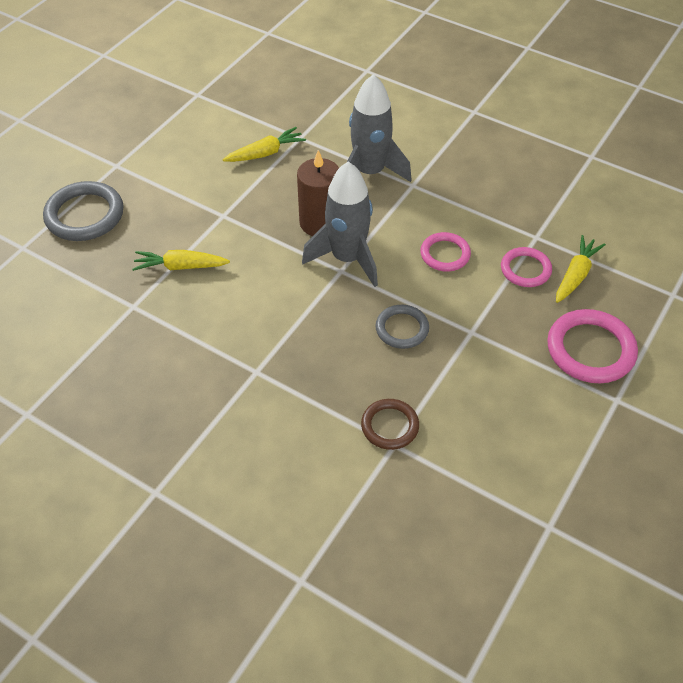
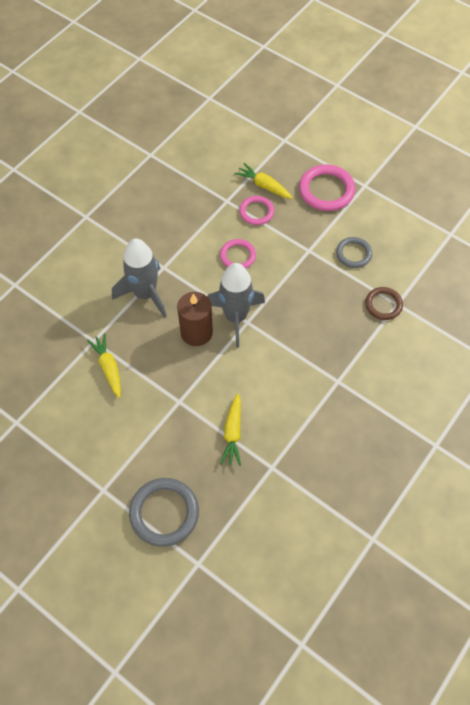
camera: 85 degrees left, 10 degrees up
(402, 329) = (304, 289): grey ring -> grey ring (353, 254)

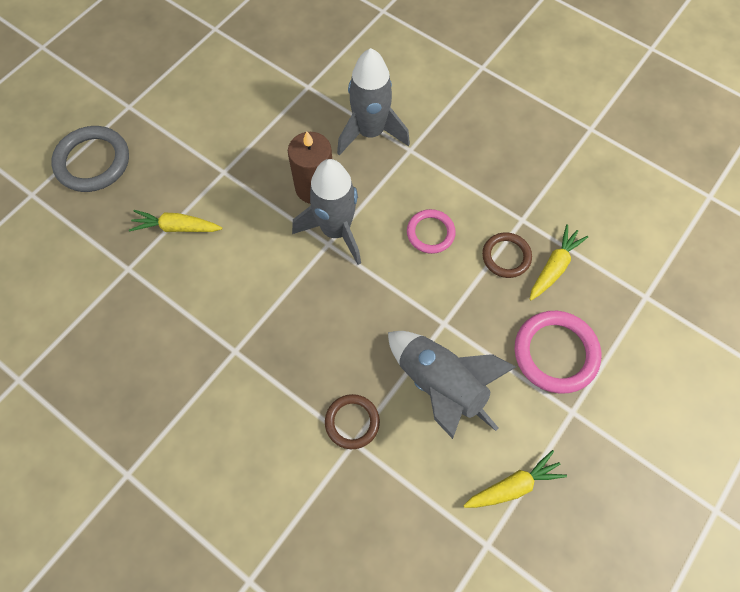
camera: 90 degrees right, 5 degrees up
(109, 368) = (272, 102): yellow carrot -> yellow carrot (513, 486)
(256, 212) = (506, 256): pink ring -> brown ring
(353, 254) = (440, 385): grey ring -> grey rocket

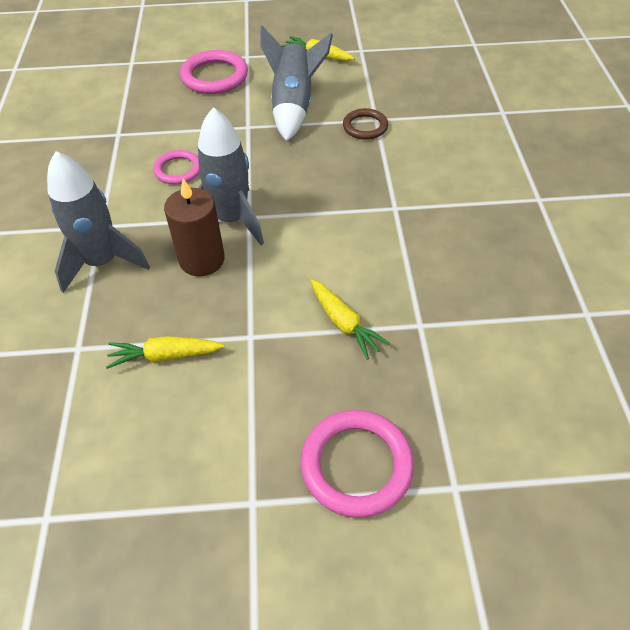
camera: 130 degrees left, 15 degrees down
(93, 162) = (356, 465): grey ring -> pink ring
(506, 256) = (160, 126): brown ring -> none
(554, 267) = (147, 103): yellow carrot -> yellow carrot (165, 356)

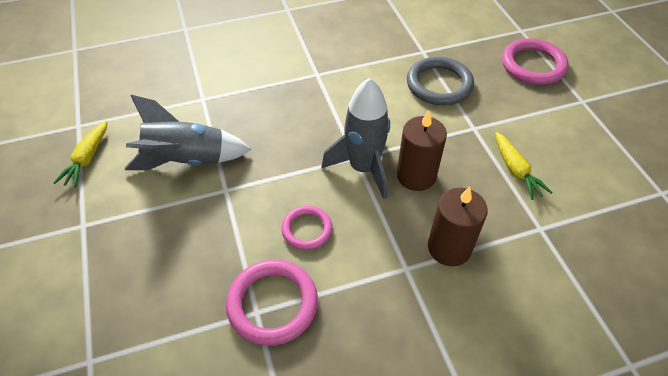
camera: 105 degrees left, 0 degrees up
(102, 262) = (449, 247): grey rocket -> brown candle
(214, 76) = (128, 247): pink ring -> pink ring (272, 304)
(344, 323) = (439, 84): yellow carrot -> grey ring
(365, 127) = (215, 104): brown ring -> none

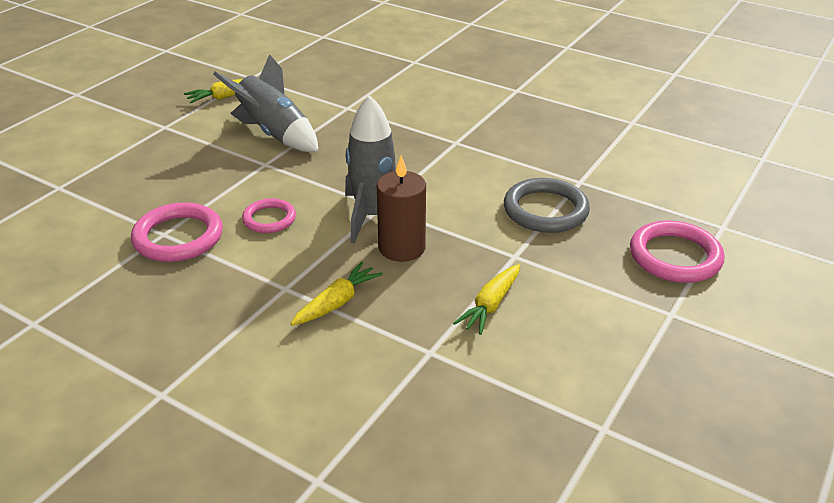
camera: 50 degrees right, 15 degrees down
(449, 247) = (337, 303): brown candle -> yellow carrot

